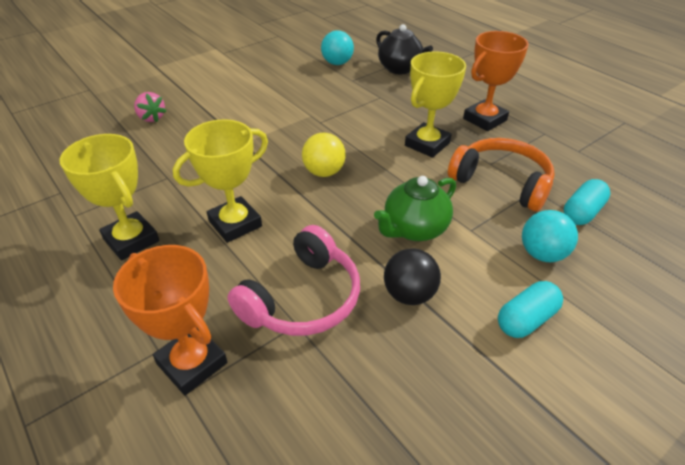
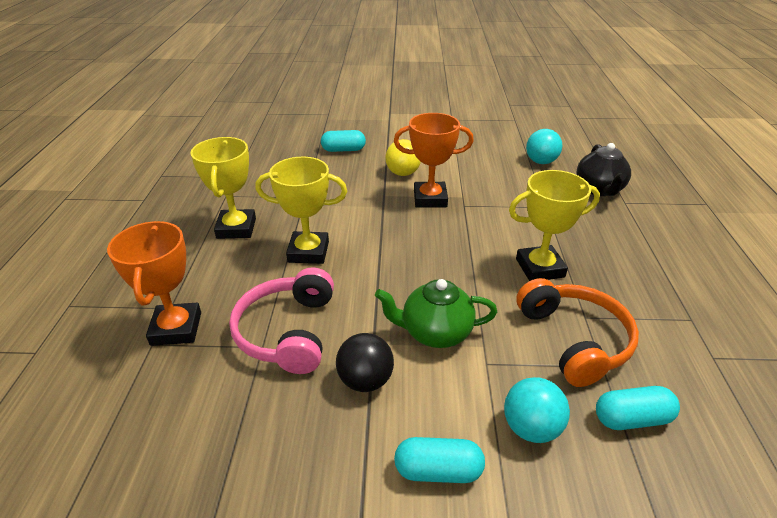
camera: 40 degrees right, 5 degrees down
(151, 118) = (343, 150): pink strawberry -> turquoise capsule
(303, 298) = (288, 332): pink headphones -> pink headphones turned 105 degrees clockwise
(324, 172) = (417, 247): yellow ball -> yellow ball (403, 173)
(484, 119) = (633, 273): orange trophy -> orange trophy (430, 199)

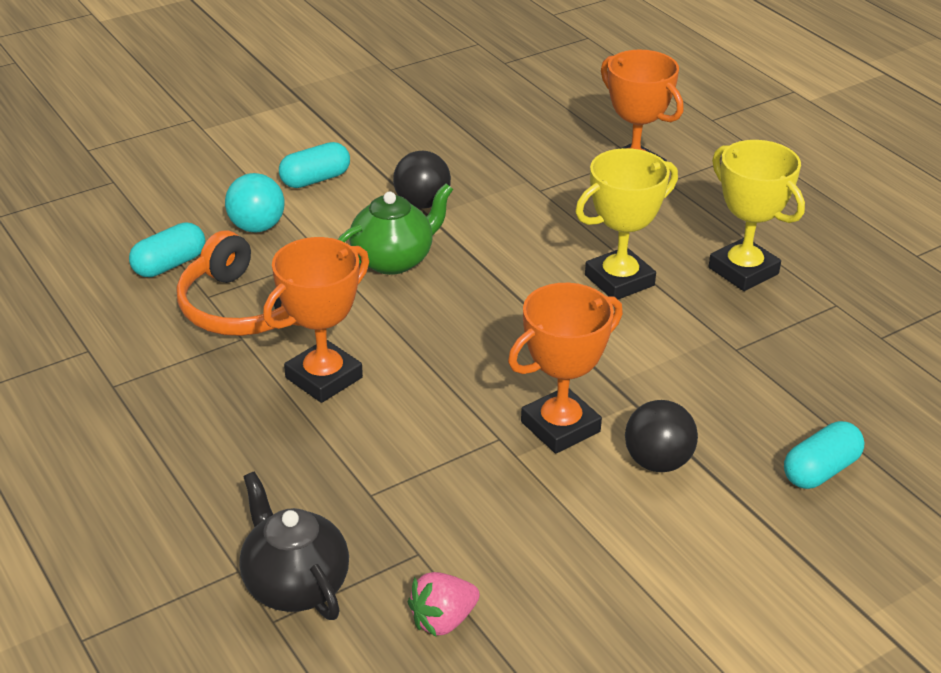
camera: 145 degrees right, 0 degrees up
(288, 332) = (533, 207): pink headphones -> none
(403, 173) = (657, 462): yellow ball -> black ball
(540, 268) = (324, 378): yellow trophy -> orange trophy
(541, 162) = (443, 620): turquoise ball -> pink strawberry

